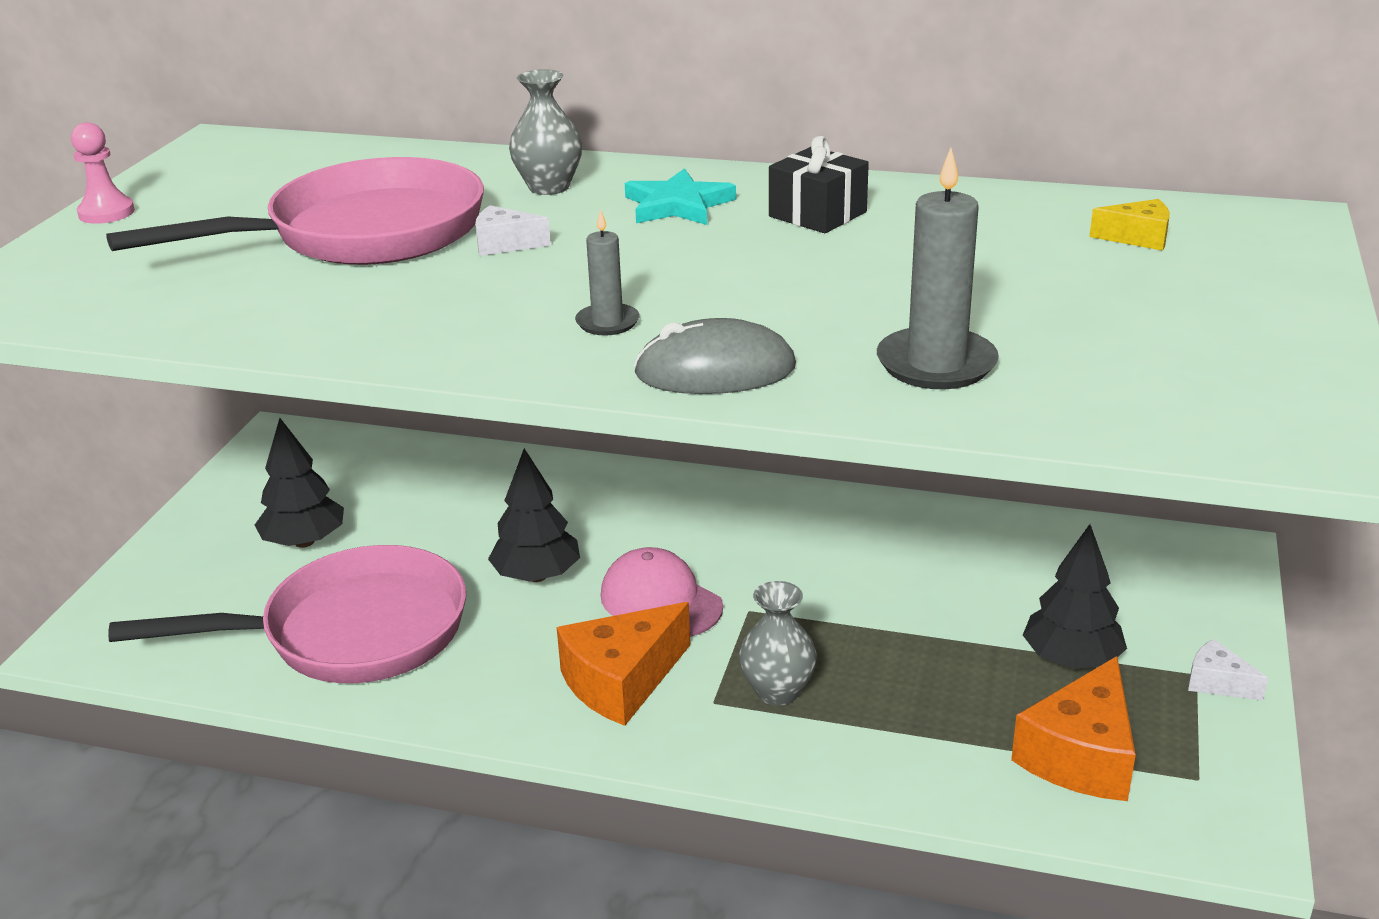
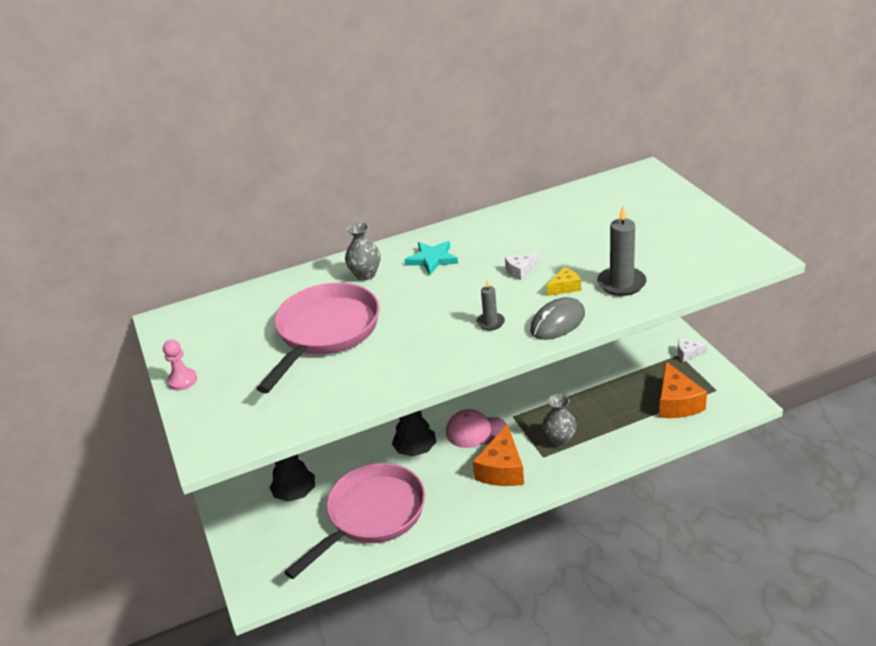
camera: 35 degrees left, 5 degrees up
(505, 244) = (394, 309): white cheese -> white cheese (520, 271)
(817, 214) = (491, 240): black gift -> none
(1071, 660) = (638, 371): black tree -> none
(1137, 238) = (611, 201): yellow cheese -> yellow cheese (565, 288)

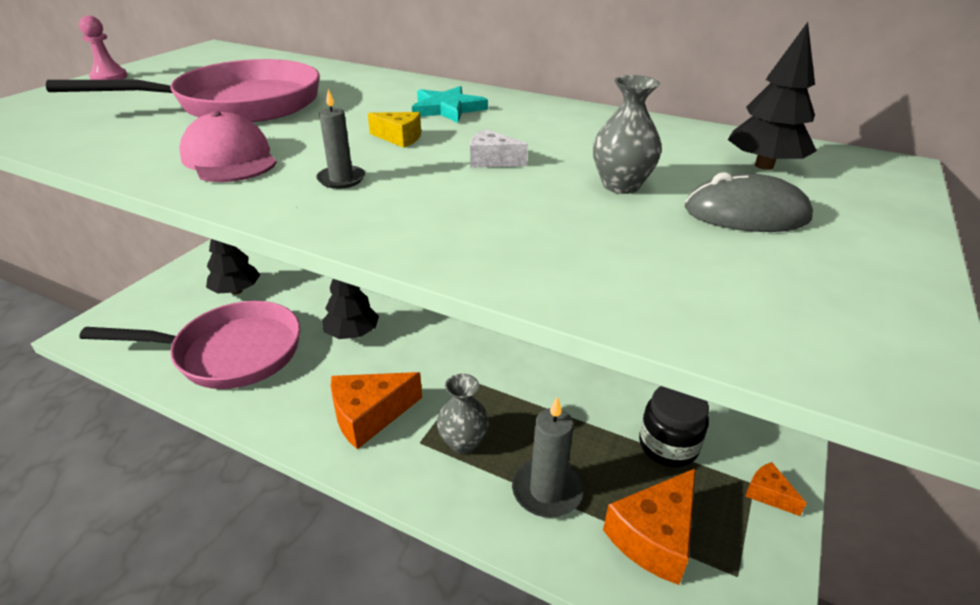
camera: 45 degrees right, 0 degrees up
(365, 274) = (375, 90): grey vase -> grey vase (621, 185)
(476, 431) = (417, 363): pink cap -> pink cap (230, 158)
(557, 322) = (390, 226): grey mouse -> grey mouse (746, 214)
(565, 288) = (491, 203): yellow cheese -> yellow cheese (399, 138)
(611, 201) = (763, 166): none -> black tree
(621, 283) = (565, 245): grey candle -> grey candle (547, 490)
(633, 368) = (668, 445): none -> black jar
(688, 354) = (768, 494): white cheese -> orange cheese

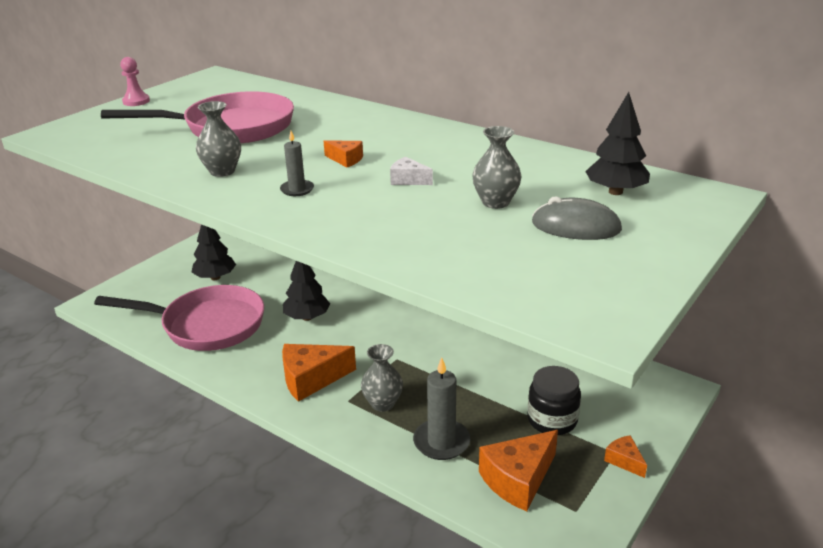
camera: 10 degrees right, 5 degrees down
(230, 158) = (222, 171): pink cap -> grey vase
(399, 138) = (345, 159): yellow cheese -> orange cheese
(447, 109) = (389, 136): turquoise star -> none

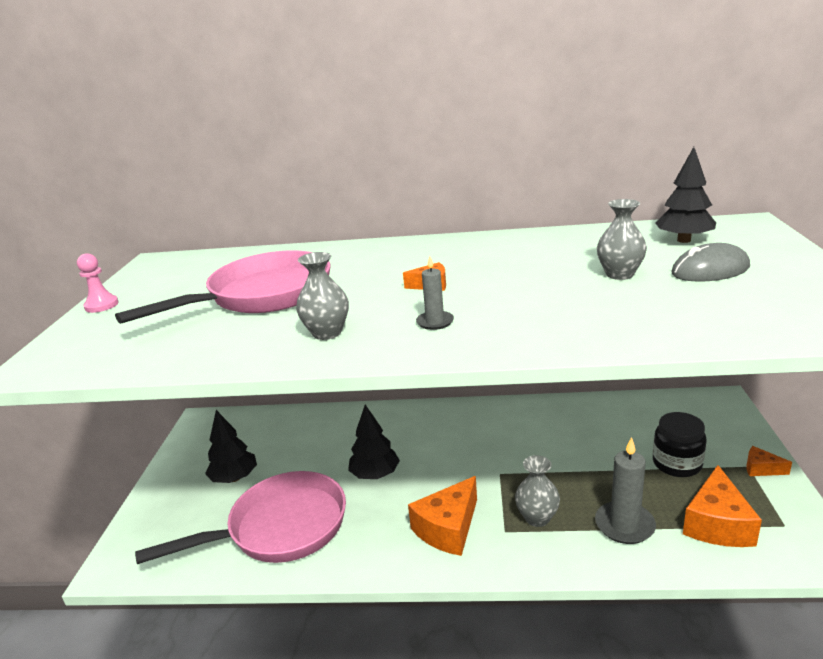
camera: 30 degrees left, 5 degrees down
(408, 180) = (518, 282): white cheese -> none

